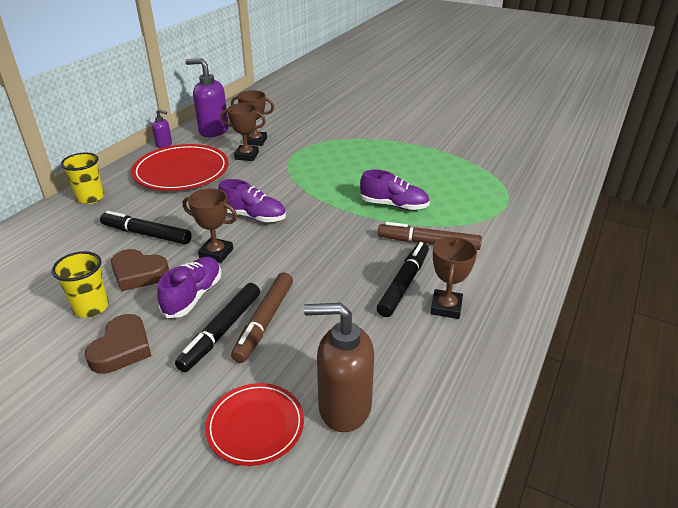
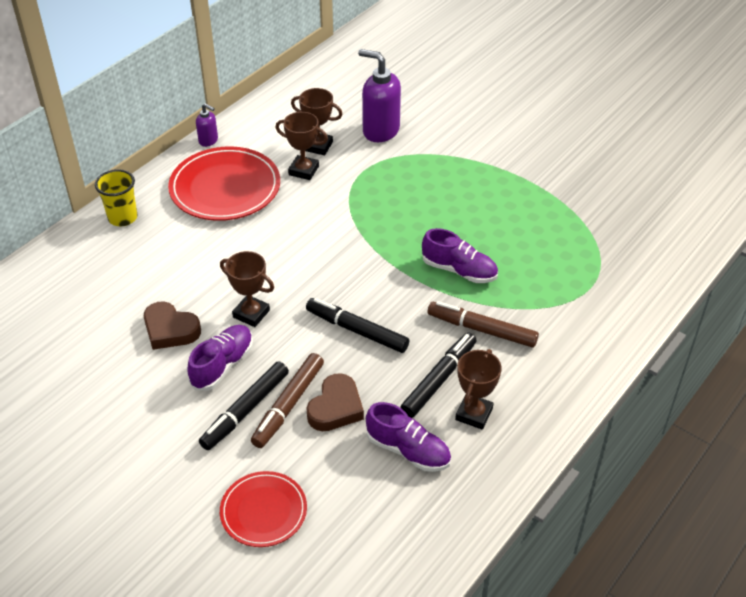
camera: 10 degrees right, 10 degrees up
(91, 307) = (123, 365): yellow cup -> none
(122, 349) = (151, 416): brown heart -> brown heart (336, 408)
(146, 234) = (180, 278): black marker -> black marker (357, 330)
(213, 131) = (269, 122): purple soap dispenser -> purple soap dispenser (380, 131)
(253, 216) = (297, 267): purple shoe -> purple shoe (408, 450)
(344, 407) = (345, 505): brown soap dispenser -> none

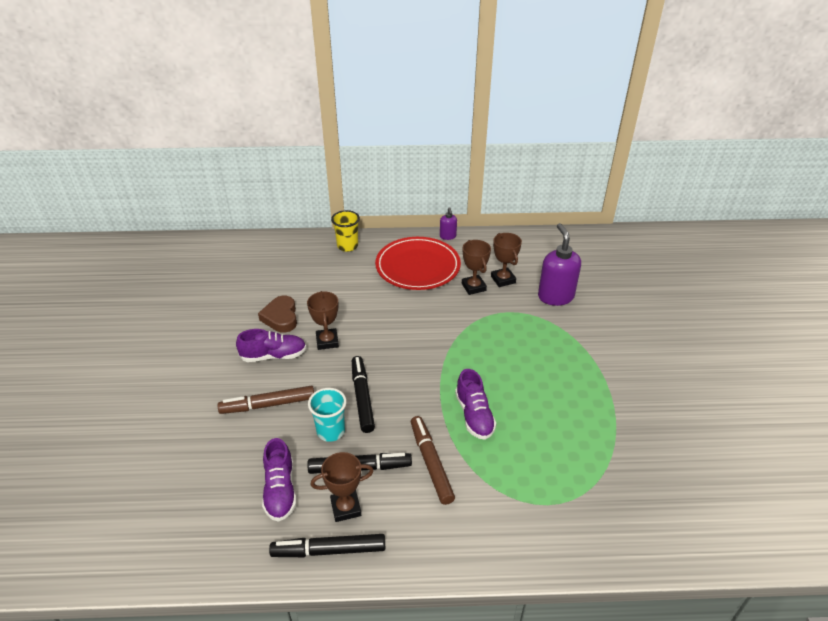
camera: 50 degrees right, 5 degrees down
(245, 410) = (246, 388): black marker -> black marker (329, 550)
(263, 511) = (172, 447): red plate -> none
(336, 408) = (285, 429): brown heart -> none
(374, 376) = (330, 431): none -> turquoise cup

